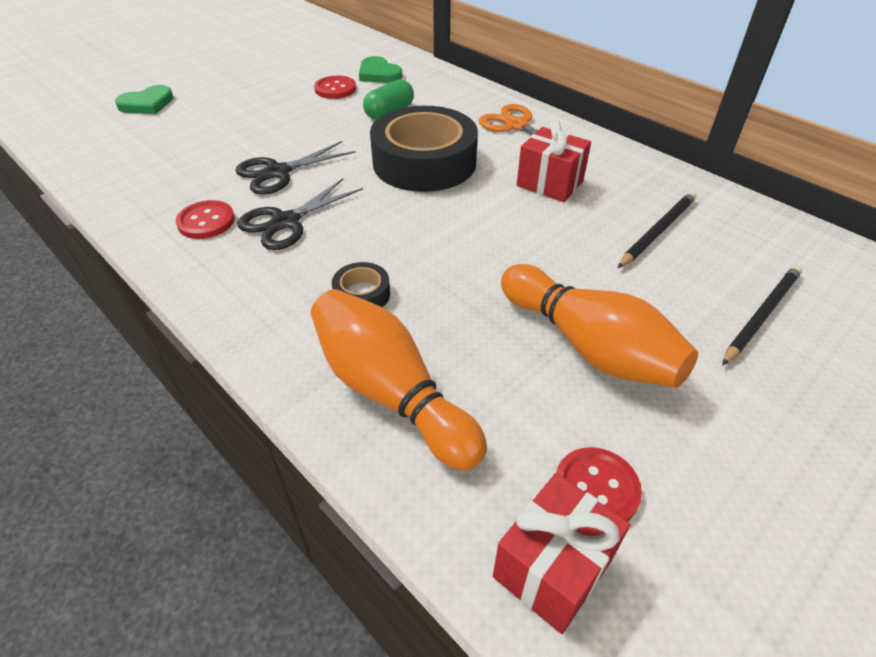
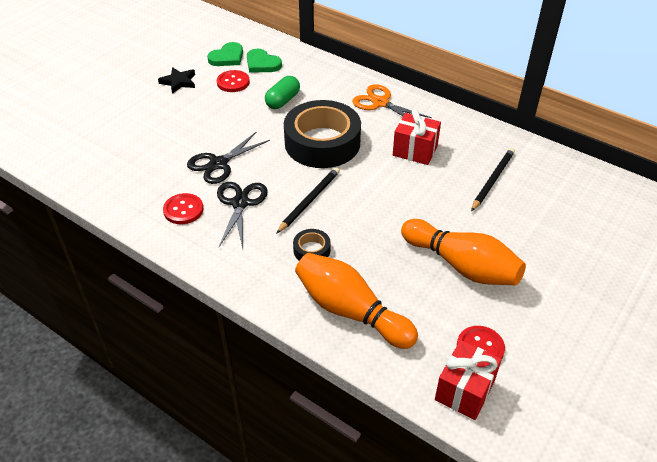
camera: 10 degrees left, 0 degrees up
(147, 104) = (88, 112): green heart -> green heart (227, 57)
(270, 83) = (179, 82): none -> black star
(286, 222) = (240, 203): black scissors -> black scissors turned 150 degrees clockwise
(761, 315) = (561, 232): black pencil -> black pencil (309, 201)

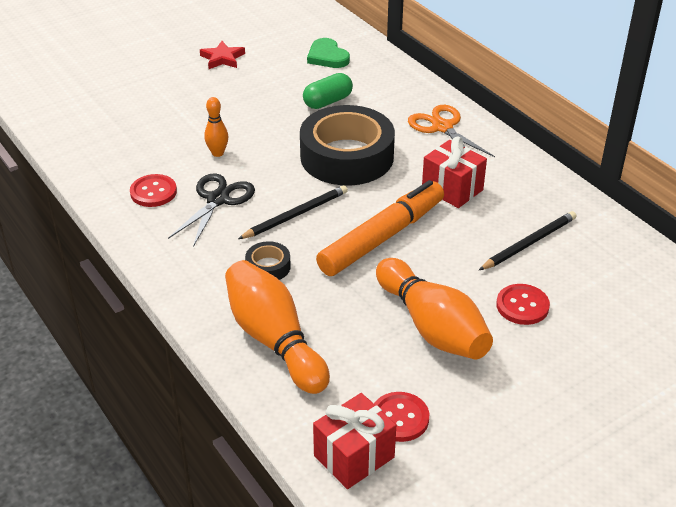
camera: 20 degrees right, 5 degrees down
(179, 82) = (222, 58): black star -> red star
(218, 163) = (217, 153): black scissors -> orange bowling pin
(227, 57) = (291, 42): green heart -> none
(233, 82) = (282, 70): red button -> red button (522, 306)
(385, 203) = (381, 238): none -> orange marker

